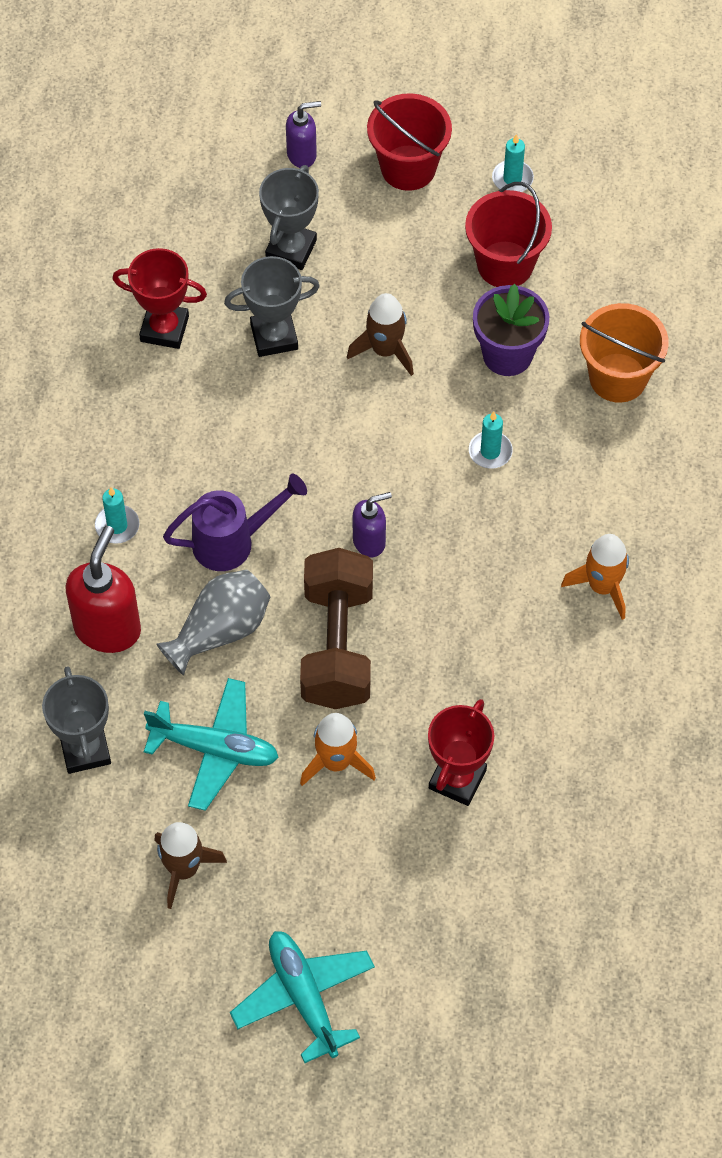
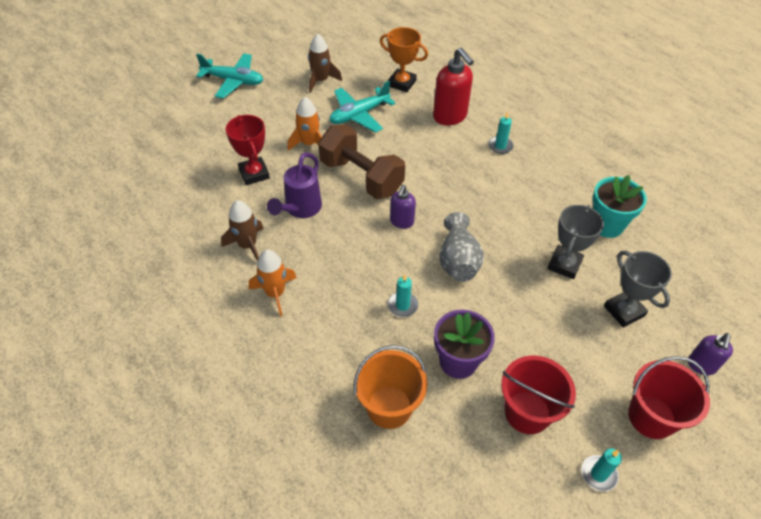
camera: 130 degrees right, 10 degrees down
(85, 749) = (402, 83): grey trophy -> orange trophy
(164, 329) = (607, 225): red trophy -> turquoise flower pot
(220, 631) = (411, 147): grey vase -> grey vase (458, 261)
(233, 541) = (452, 176): purple watering can -> purple watering can (300, 209)
(385, 350) = (513, 306): brown rocket -> brown rocket (248, 245)

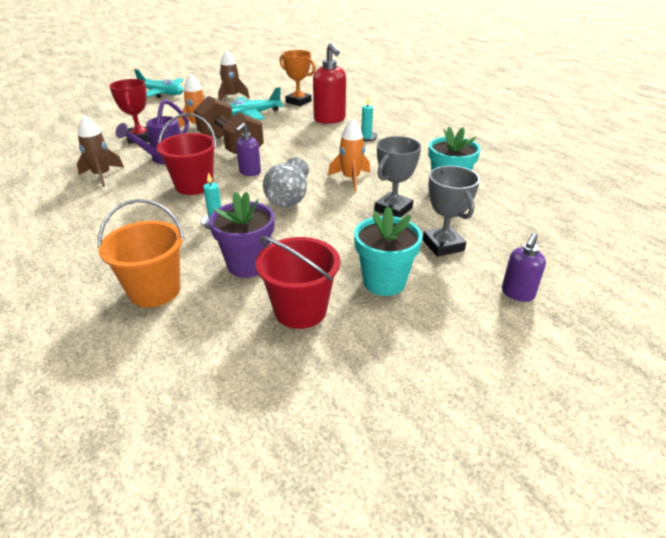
camera: 10 degrees right, 15 degrees down
(275, 293) = (103, 205): orange rocket -> orange rocket (351, 179)
(586, 367) = (384, 282): none -> turquoise flower pot
(598, 474) = (359, 372): turquoise candle -> none
(651, 417) = (443, 329): red bucket -> red bucket (194, 186)

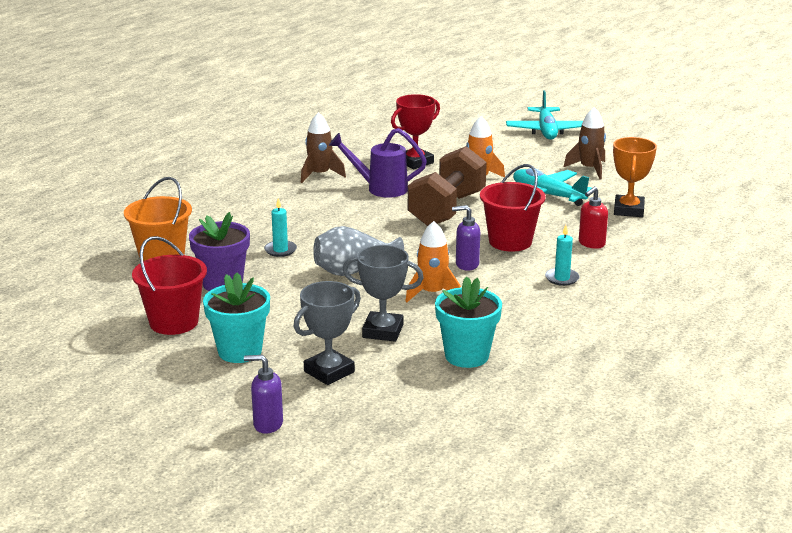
camera: 65 degrees right, 10 degrees down
(194, 186) = (339, 220): red bucket -> red bucket (510, 241)
(250, 172) = (393, 237): purple soap dispenser -> purple soap dispenser (466, 264)
(330, 120) = (591, 244): red soap dispenser -> red soap dispenser, size x0.58

